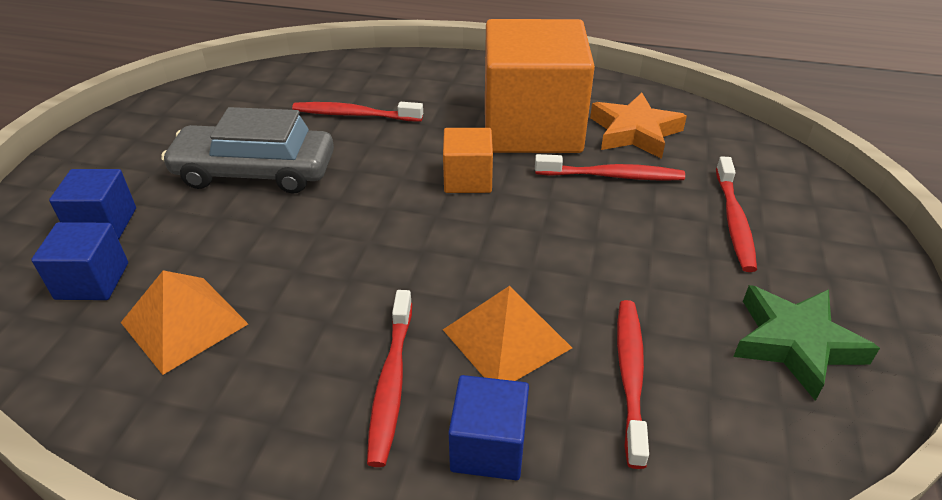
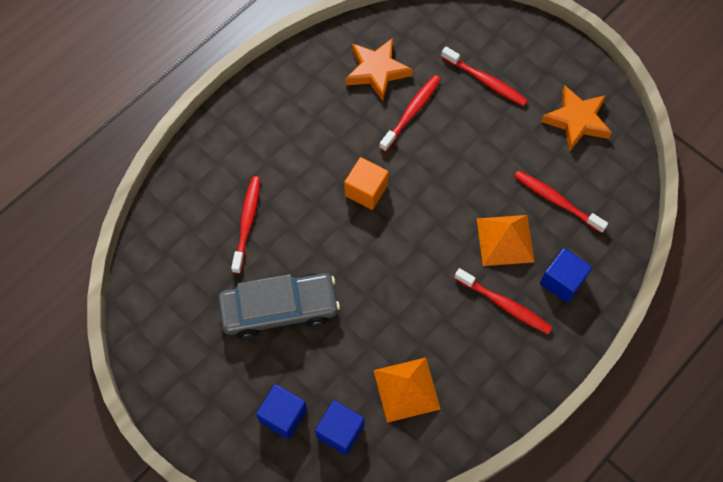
camera: 60 degrees left, 25 degrees up
(255, 172) = (279, 309): grey car -> grey car turned 135 degrees counterclockwise
(354, 115) = (247, 222): red toothbrush -> red toothbrush turned 150 degrees clockwise
(532, 127) = (334, 124): orange cube -> none
(795, 344) = (577, 120): green star -> orange star

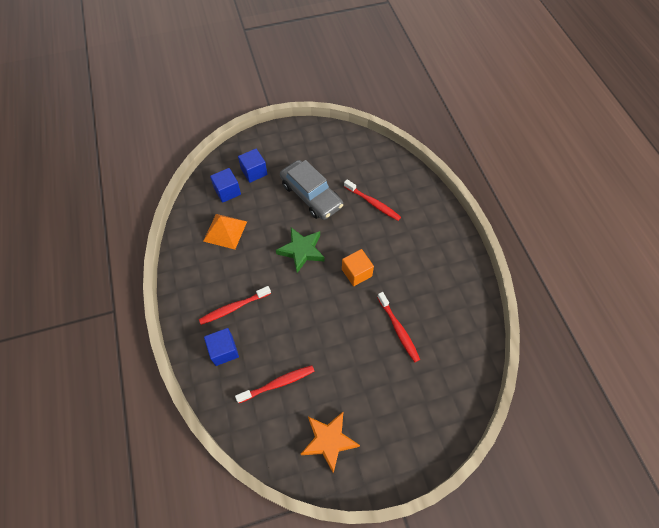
camera: 120 degrees right, 5 degrees down
(279, 309) = (311, 195): grey car -> grey car turned 60 degrees counterclockwise
(375, 271) = (301, 251): none -> green star
(376, 71) = (443, 325): orange star -> none
(485, 81) = (397, 394): red toothbrush -> none
(505, 240) = (273, 333): orange pyramid -> none

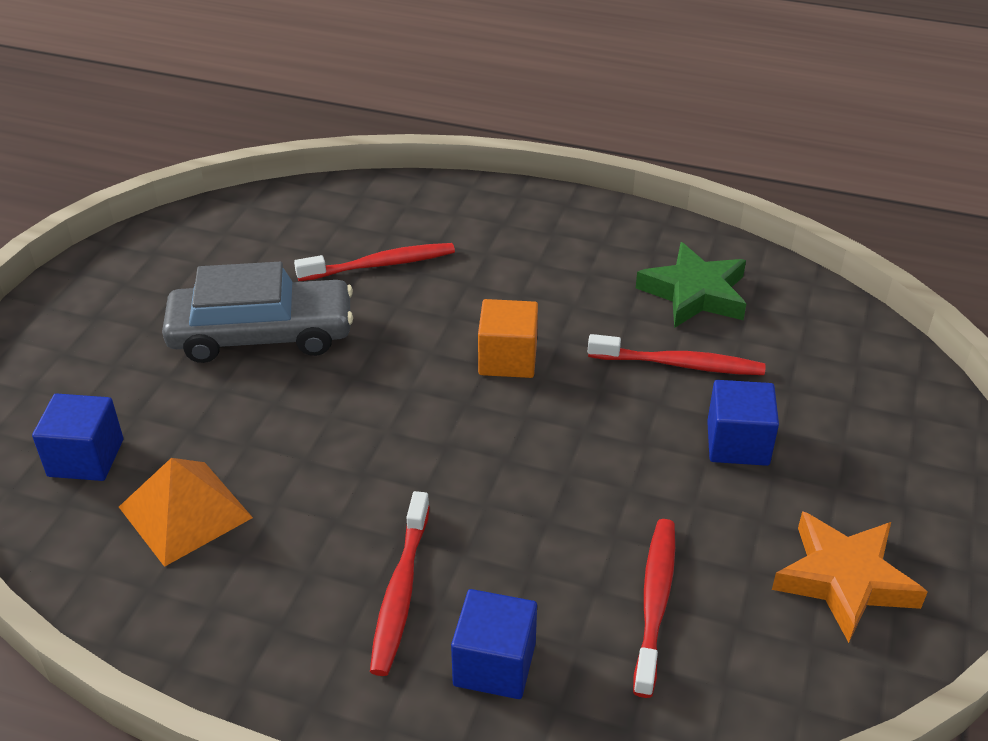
camera: 55 degrees left, 20 degrees down
(254, 172) = (93, 390): blue cube -> blue cube (737, 443)
(301, 251) = (375, 411): green star -> green star (694, 293)

